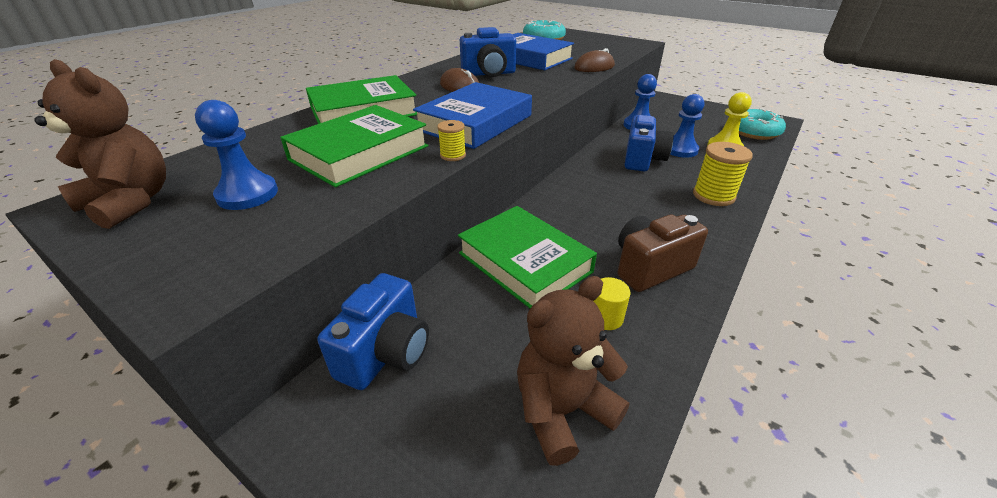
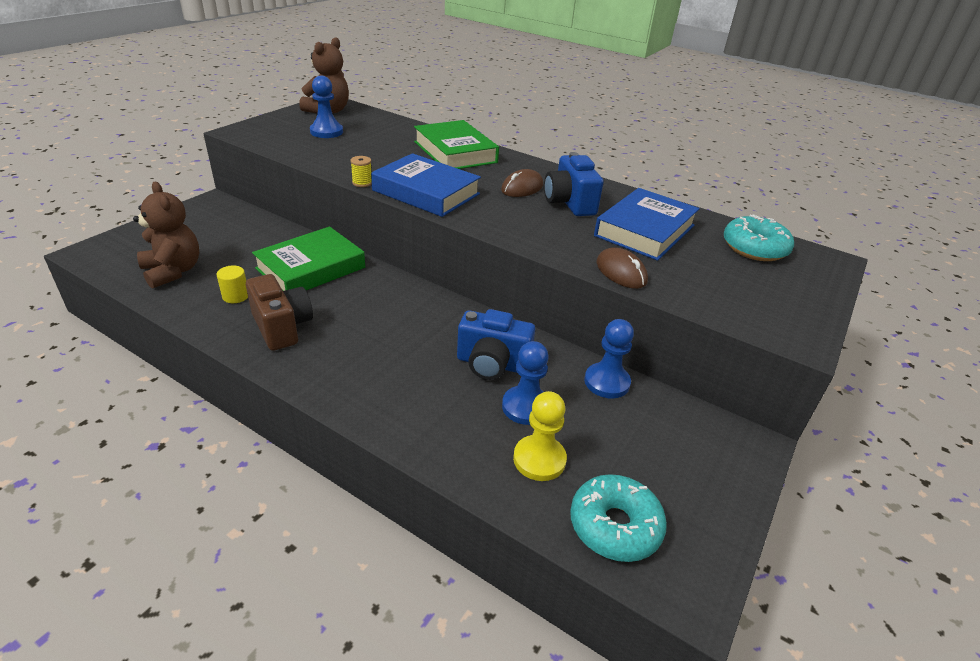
camera: 85 degrees right, 0 degrees up
(359, 153) = (374, 154): green book -> none
(386, 352) = (245, 221): blue camera -> none
(713, 196) = (396, 403): yellow spool -> none

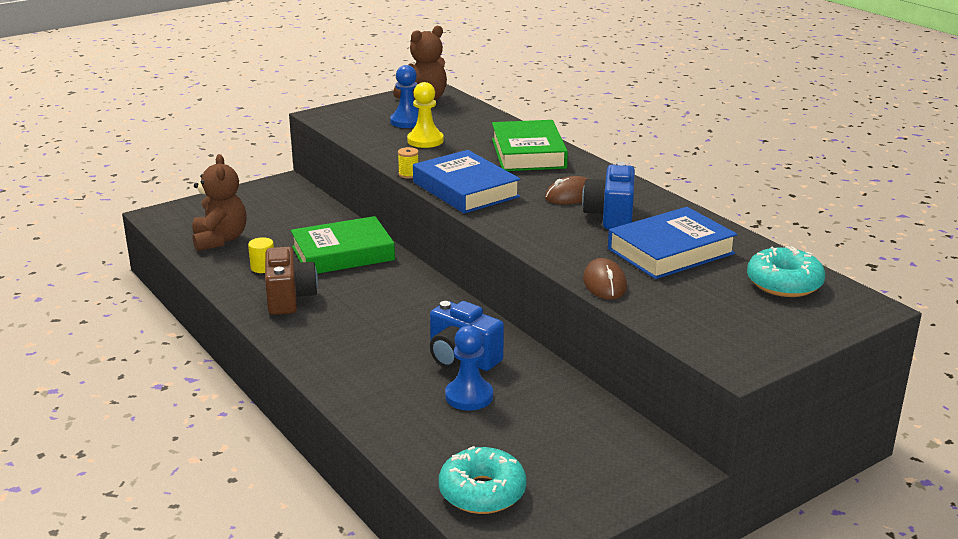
camera: 25 degrees right, 10 degrees down
(539, 459) = (451, 435): yellow pawn -> yellow pawn (425, 141)
(606, 382) = (566, 393): blue pawn -> none

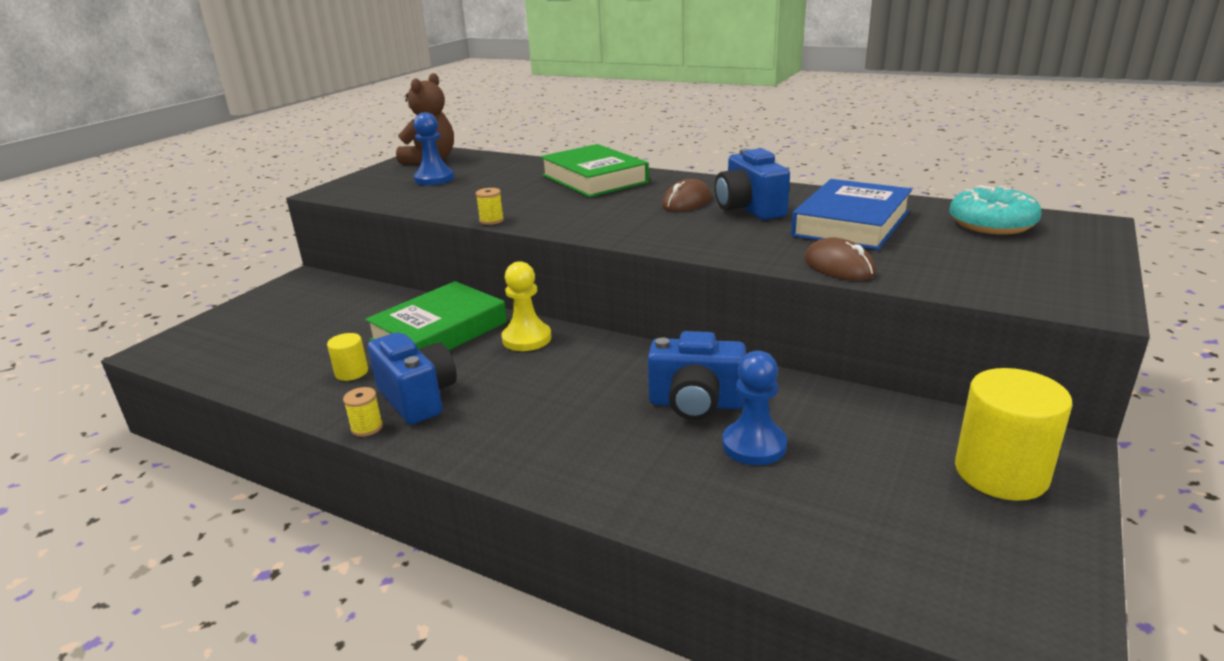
camera: 25 degrees left, 0 degrees up
(220, 240) = (267, 356): brown teddy bear -> none
(244, 308) = (367, 427): none -> yellow spool
(289, 298) = (418, 398): brown camera -> blue camera
(425, 141) = (473, 190): yellow pawn -> yellow pawn (526, 339)
(465, 189) = (572, 220): blue book -> none
(482, 492) = (917, 567): turquoise donut -> none
(609, 466) = (1001, 473): none -> yellow cylinder

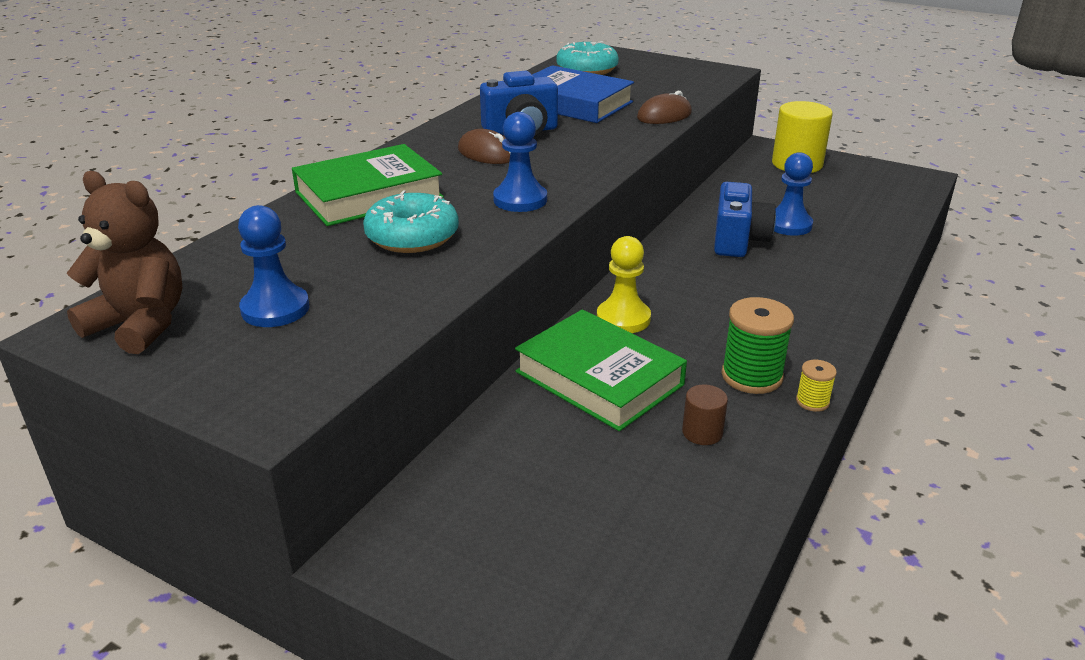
camera: 90 degrees left, 5 degrees up
(351, 372) = (702, 432): yellow cylinder -> brown cylinder
(418, 398) = (751, 376): blue camera -> green spool
(491, 220) = (504, 251): yellow spool -> none
(521, 196) = (412, 237): none -> turquoise donut
(584, 219) = (520, 200): none -> blue pawn

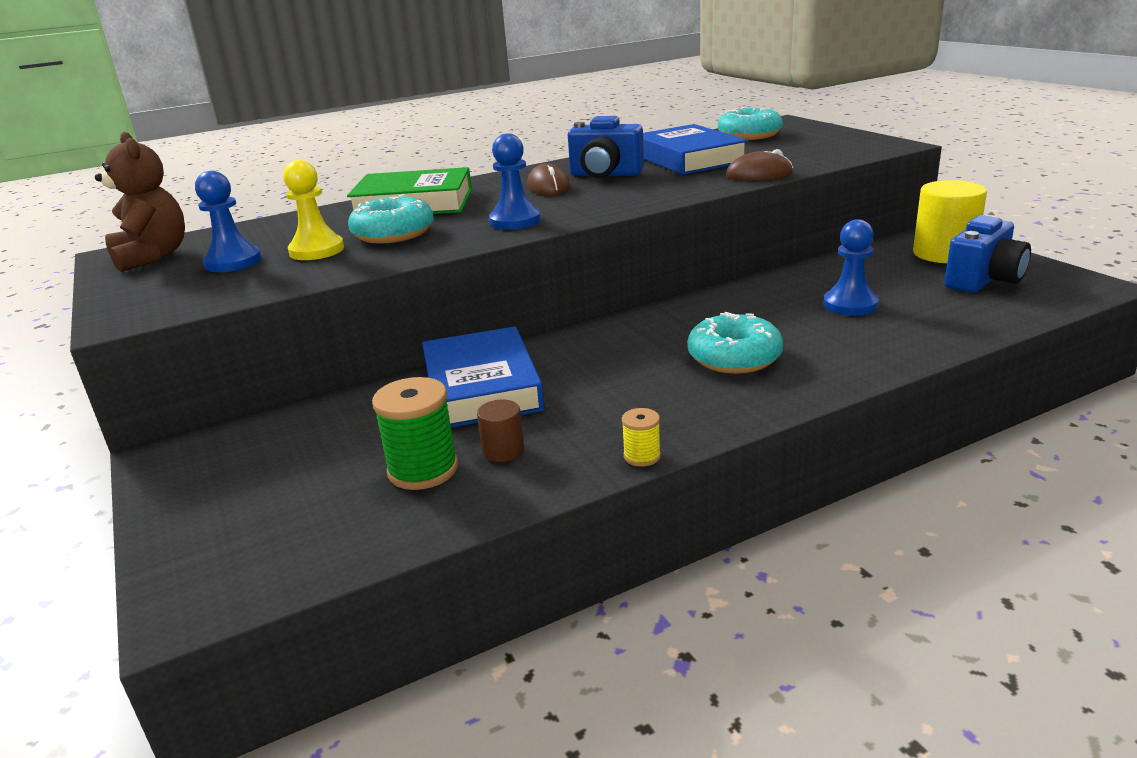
camera: 35 degrees right, 5 degrees down
(599, 378) = (481, 387): green book -> blue book
(623, 318) = (568, 348): yellow pawn -> yellow pawn (317, 250)
(738, 241) = (772, 309): blue camera -> blue camera (983, 280)
(751, 376) = (615, 420): green spool -> green spool (423, 470)
(766, 294) = (734, 357): none -> turquoise donut

